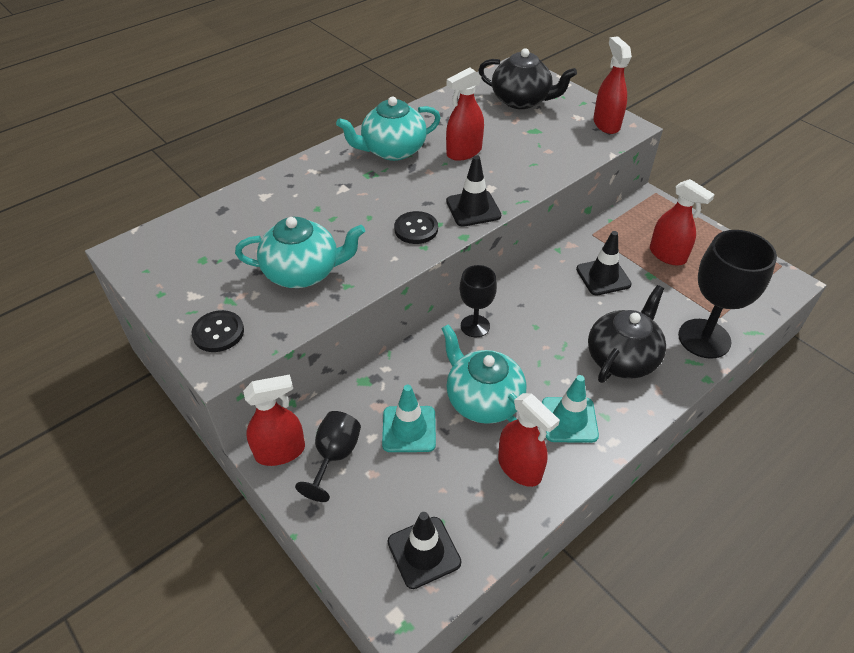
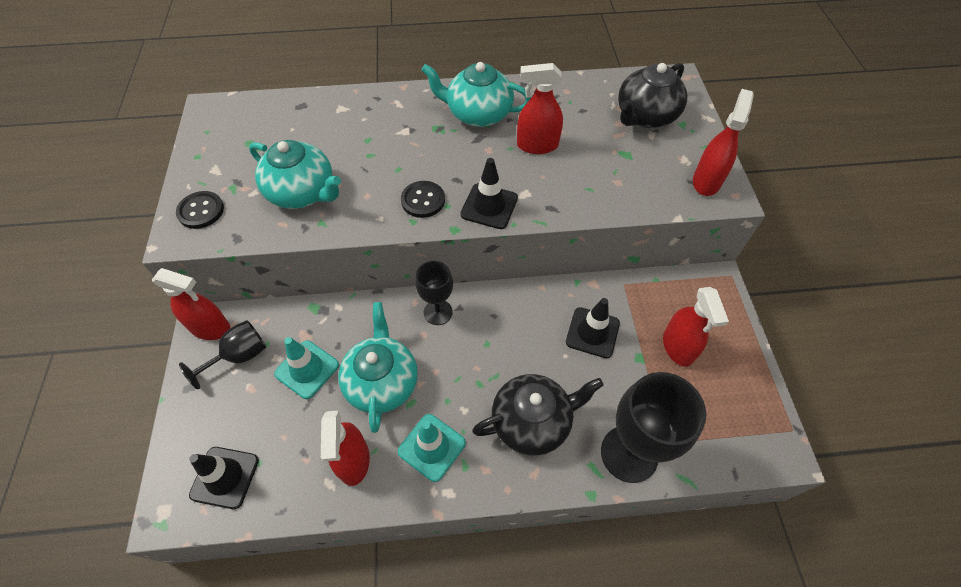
camera: 35 degrees right, 10 degrees up
(521, 100) = (645, 116): black teapot -> black teapot turned 75 degrees clockwise

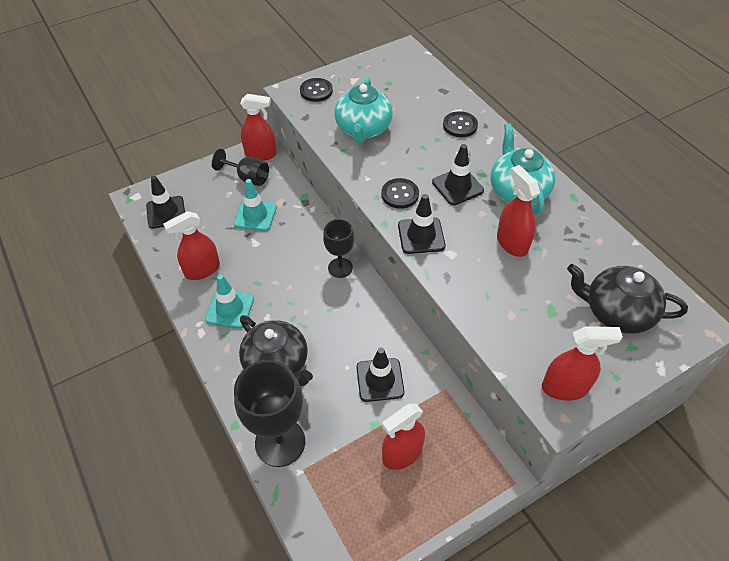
camera: 65 degrees right, 5 degrees down
(210, 327) = (261, 154): red spray bottle -> red spray bottle turned 75 degrees counterclockwise
(362, 115) = (460, 125): none -> black button
(382, 382) = (265, 260): turquoise teapot -> none
(443, 152) = (457, 186): none -> black traffic cone

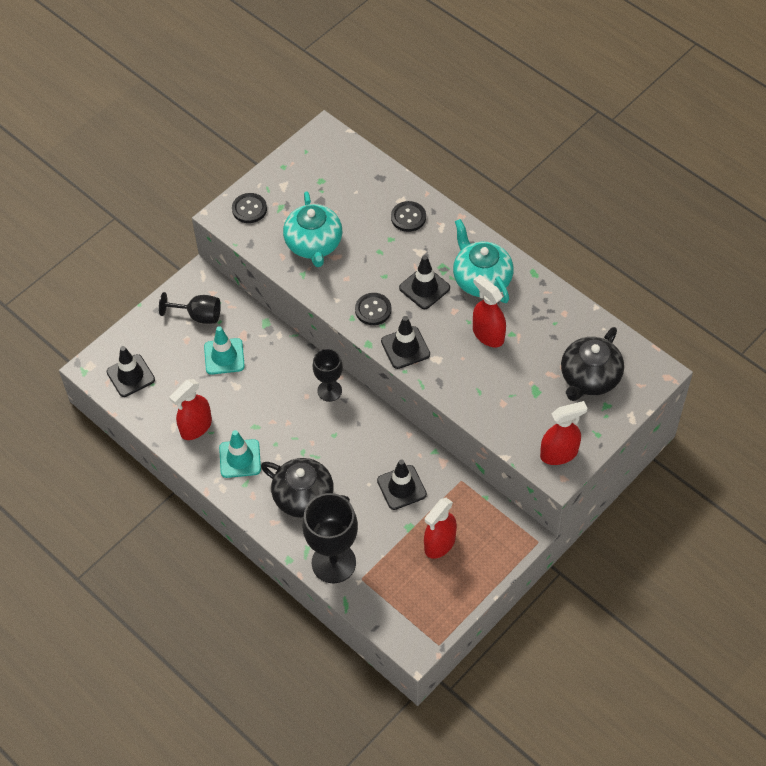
camera: 15 degrees left, 5 degrees up
(261, 154) = (200, 284): red spray bottle -> none
(616, 312) = (589, 378): black teapot -> black teapot turned 60 degrees counterclockwise

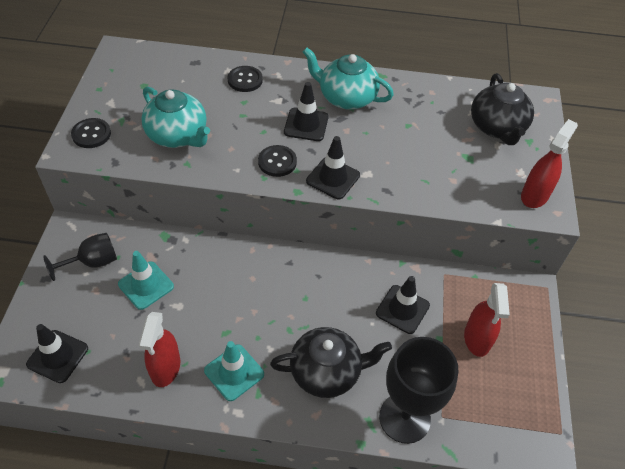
camera: 40 degrees left, 5 degrees down
(329, 391) = (270, 262): black goblet -> none
(488, 335) = (390, 134): red spray bottle -> none

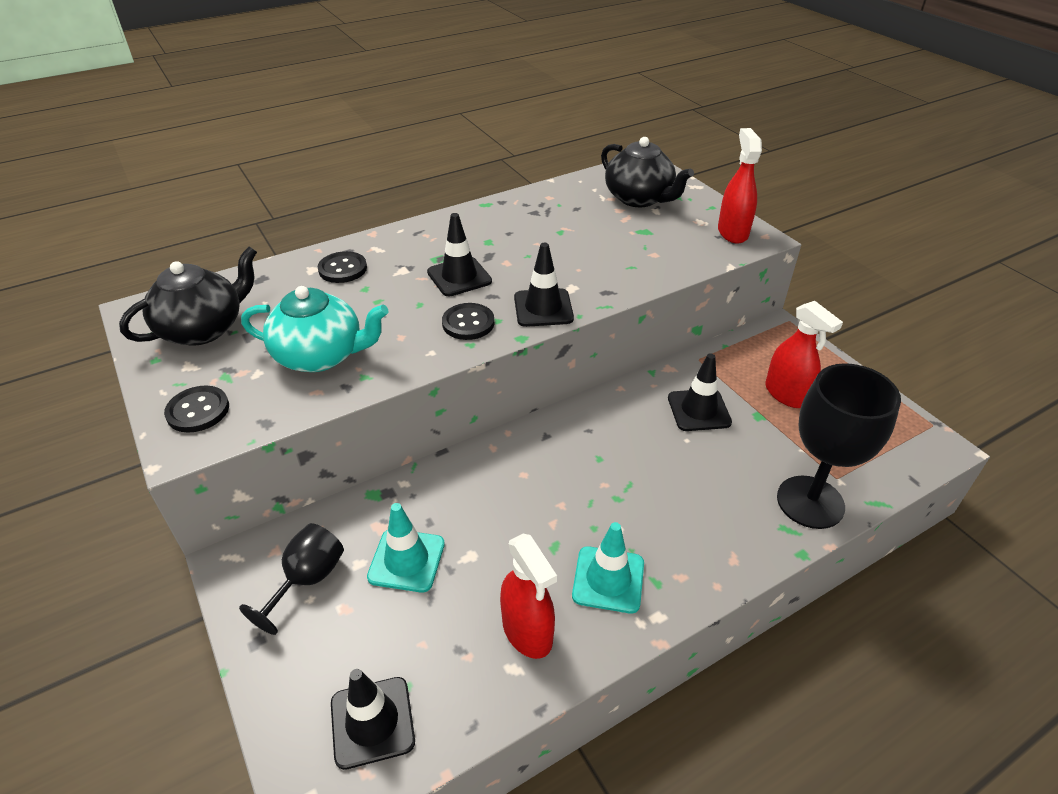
camera: 35 degrees left, 10 degrees down
(326, 372) = (697, 512): black teapot -> black teapot (203, 329)
(346, 97) = (473, 236): turquoise teapot -> none

